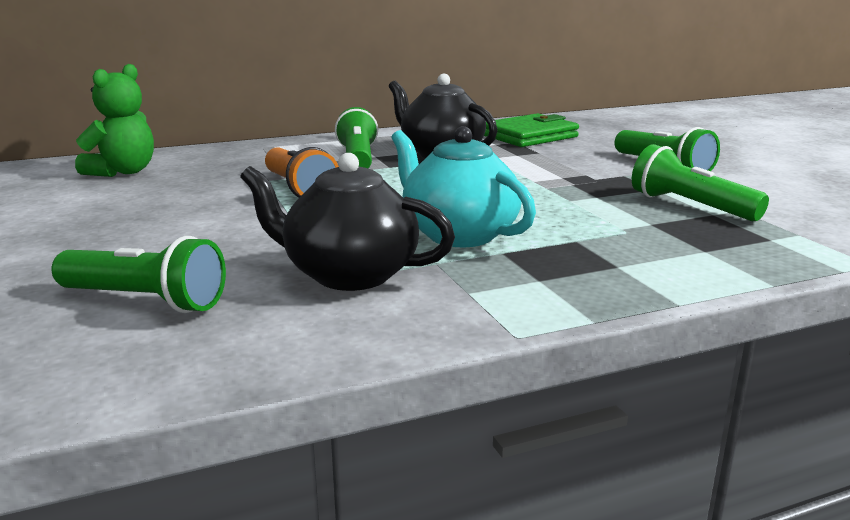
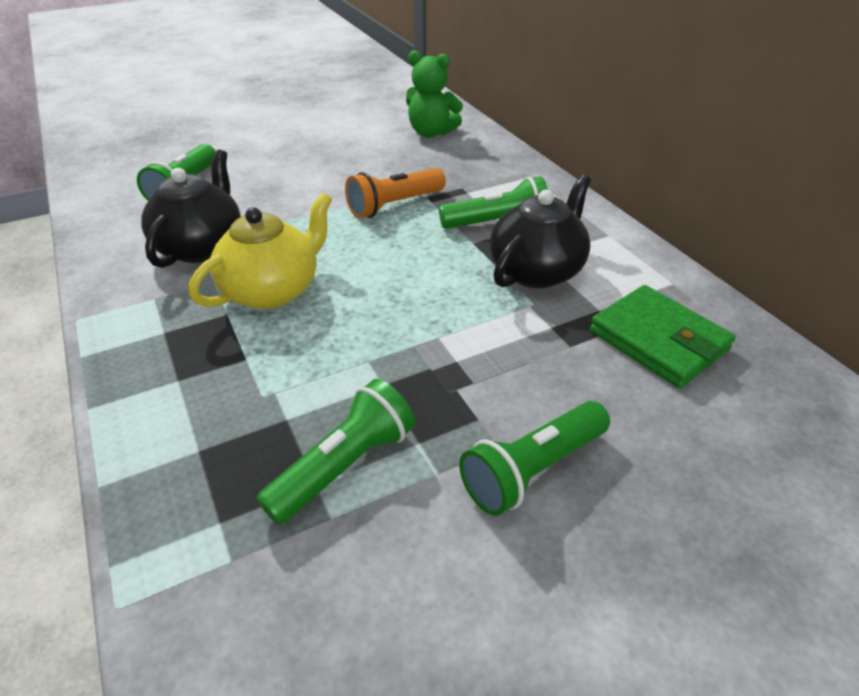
camera: 85 degrees right, 20 degrees up
(458, 234) = (273, 290): turquoise teapot -> yellow teapot

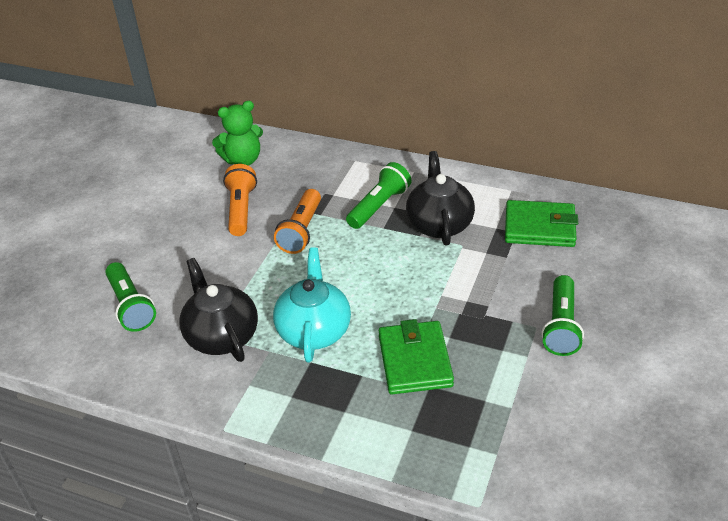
camera: 40 degrees left, 0 degrees up
(273, 290) = (314, 330): yellow teapot -> turquoise teapot
(312, 382) = (414, 361): none -> green wallet
(344, 465) = (486, 384): green flashlight -> none
(372, 165) = (241, 209): none -> orange flashlight

